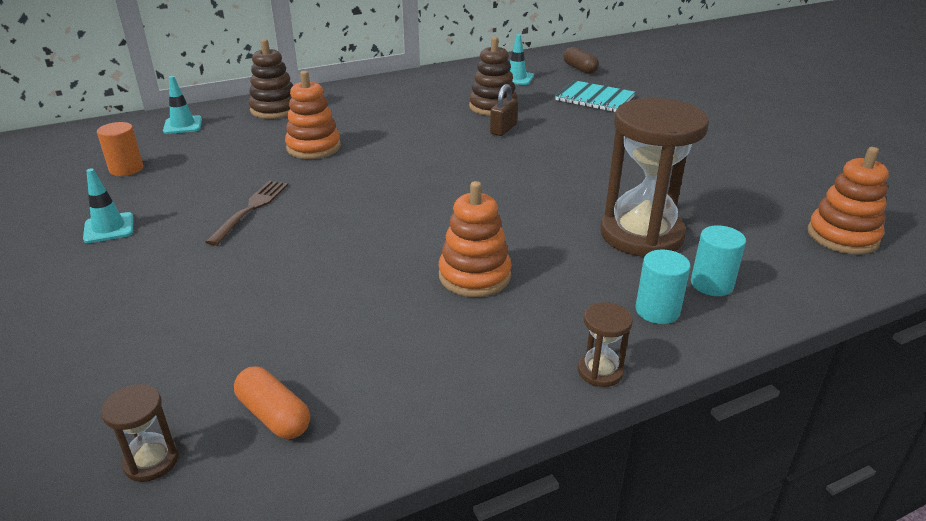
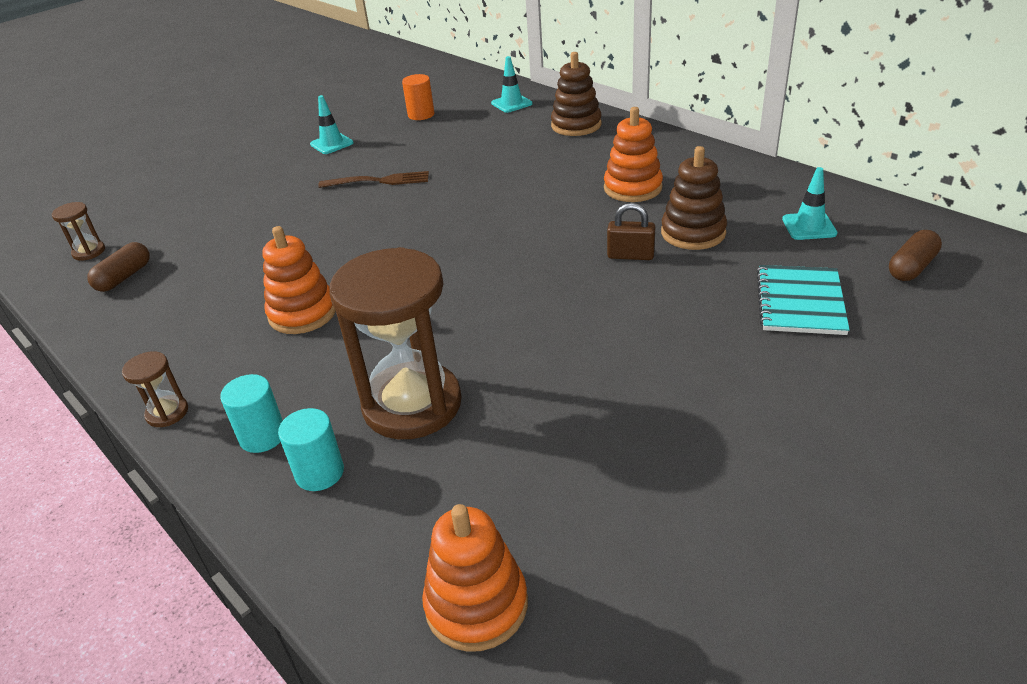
camera: 75 degrees right, 5 degrees up
(274, 415) = (124, 277): orange capsule -> brown capsule
(313, 147) = (507, 168): orange stacking toy -> orange stacking toy (632, 188)

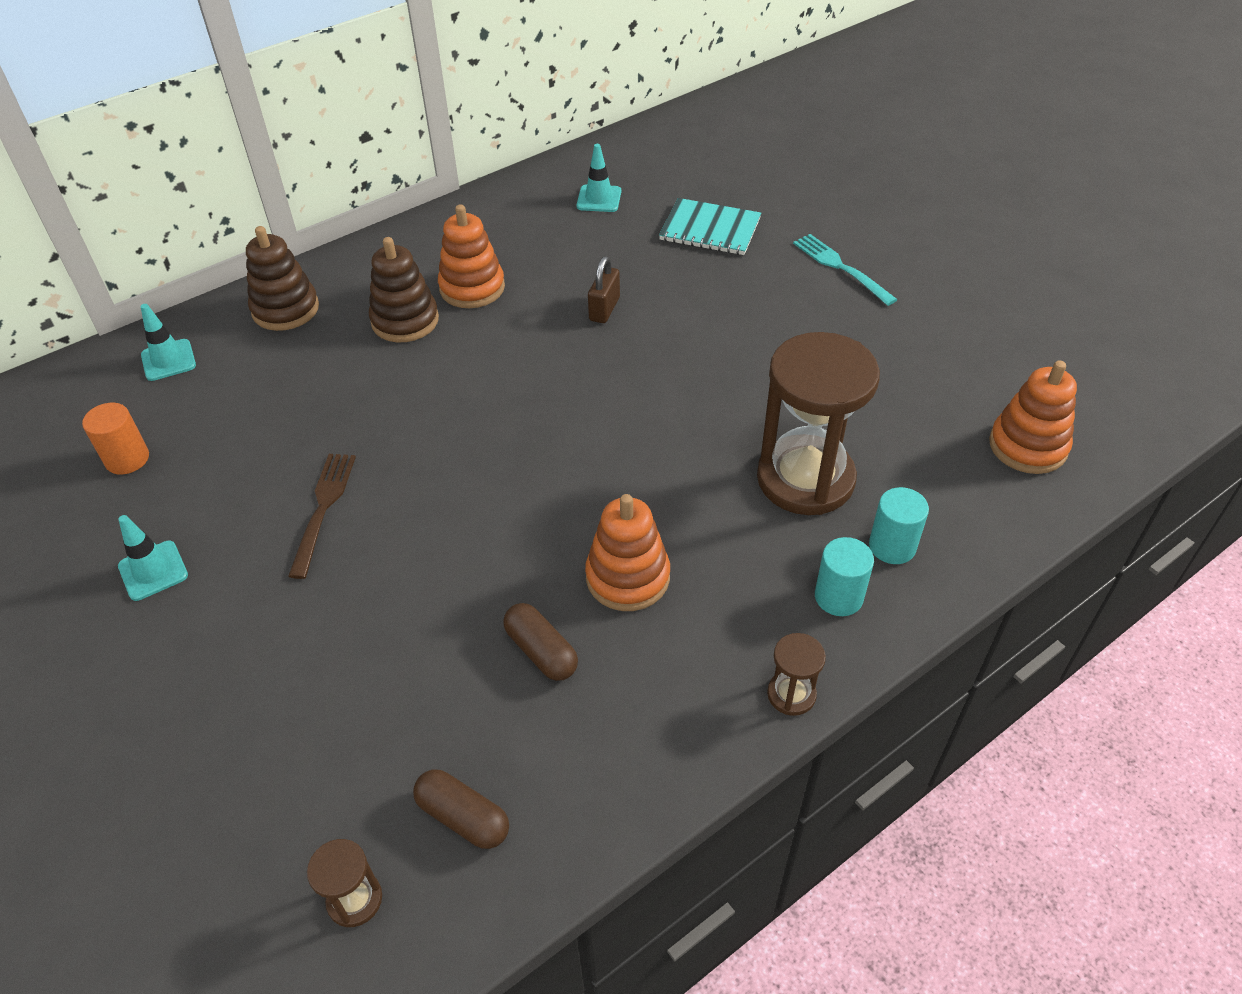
camera: 85 degrees left, 10 degrees up
(693, 233) = (580, 264): brown stacking toy -> brown stacking toy (405, 321)
(782, 411) = (841, 267): none -> turquoise fork
(911, 267) = (680, 167): brown capsule -> brown capsule (541, 651)

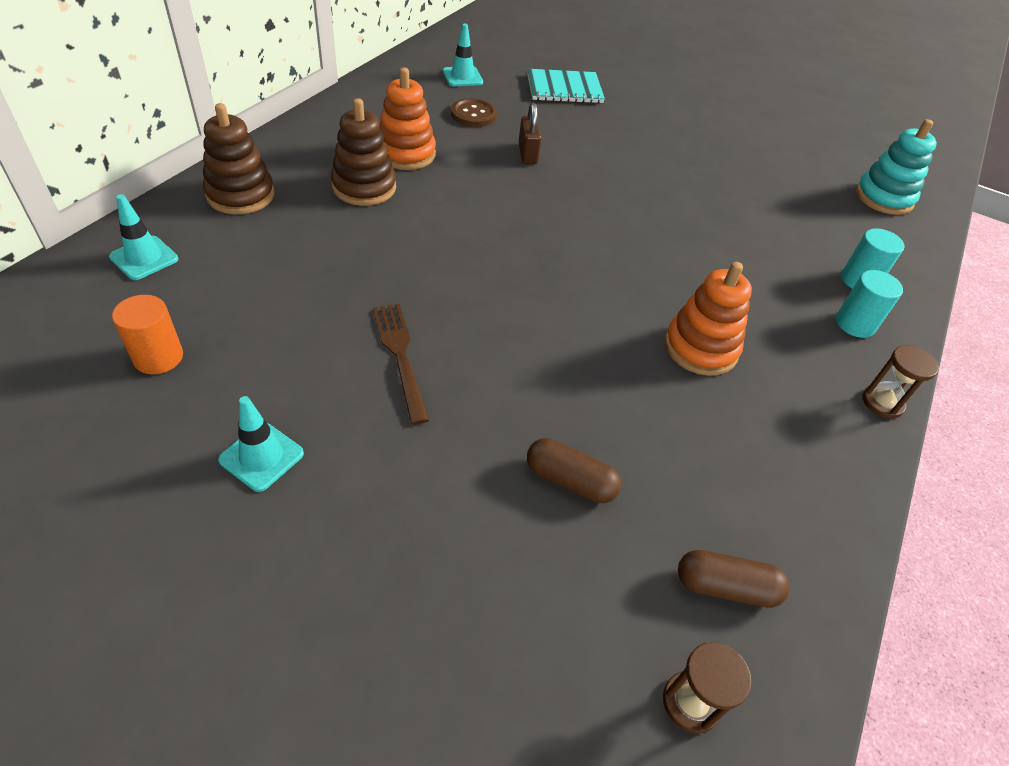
camera: 30 degrees left, 0 degrees up
(541, 651) = (680, 425): brown capsule -> brown capsule (570, 480)
(578, 250) = (473, 114): none -> brown button
(805, 479) = (767, 247): brown hourglass -> none
(841, 267) = (675, 103): turquoise fork -> none
(1027, 446) = (883, 198): orange stacking toy -> turquoise stacking toy

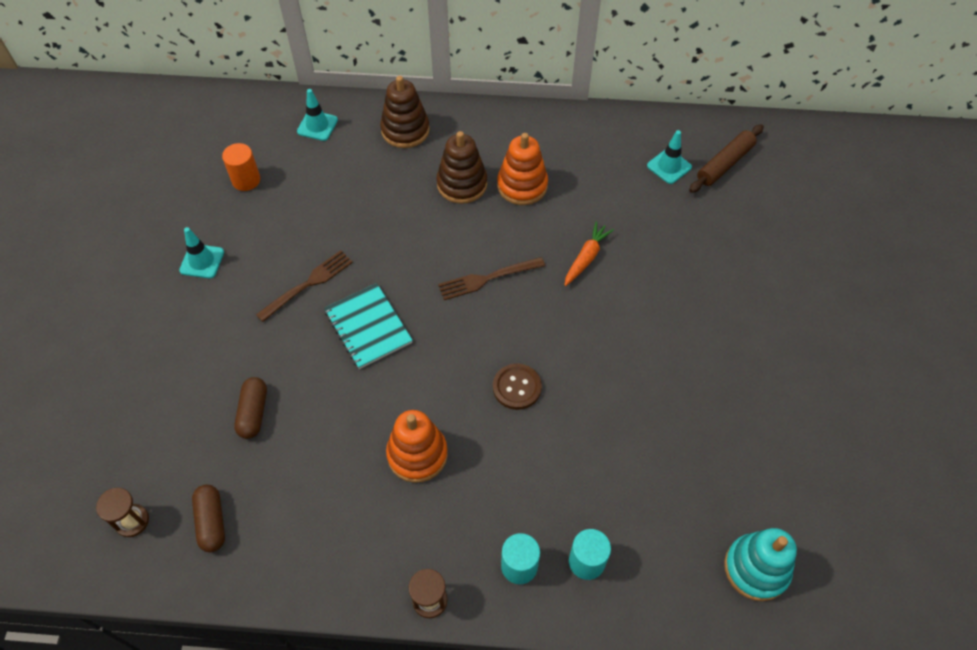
camera: 70 degrees right, 10 degrees up
(473, 114) = (614, 199): brown button -> brown button (517, 387)
(486, 55) = (725, 164): none -> brown rolling pin
(505, 218) = (487, 278): none -> brown fork
(527, 154) = (586, 258): brown padlock -> orange carrot
(564, 88) = (720, 241): turquoise notebook -> turquoise notebook (368, 327)

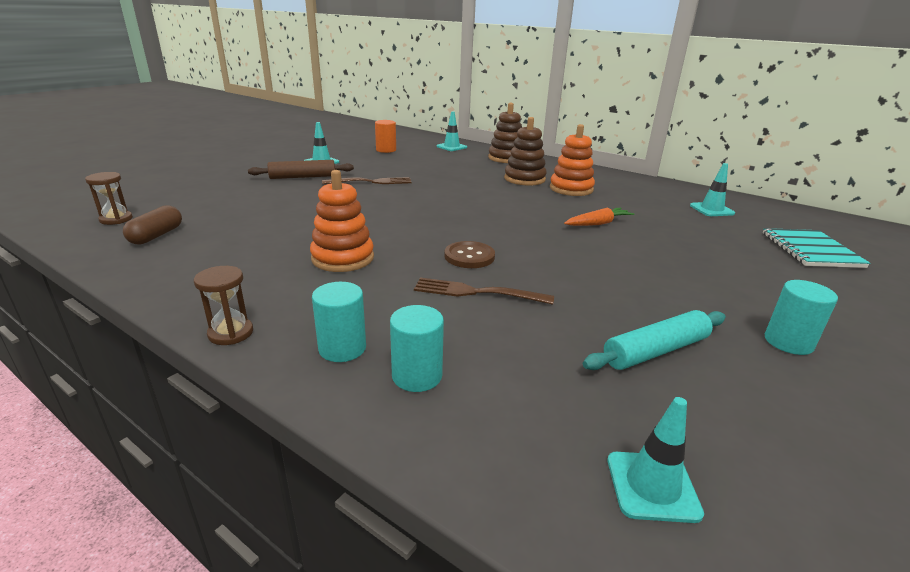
camera: 30 degrees right, 30 degrees down
(253, 413) = (261, 208): brown capsule -> none
(368, 327) = (387, 203): turquoise notebook -> turquoise notebook (811, 250)
(487, 278) = (502, 210): brown fork -> brown fork (477, 292)
(712, 441) = (656, 351): none -> turquoise rolling pin
(725, 164) = (771, 220): brown rolling pin -> brown rolling pin (302, 177)
(756, 568) = (652, 486): turquoise stacking toy -> turquoise traffic cone
(785, 379) = (788, 342): none -> turquoise cylinder

